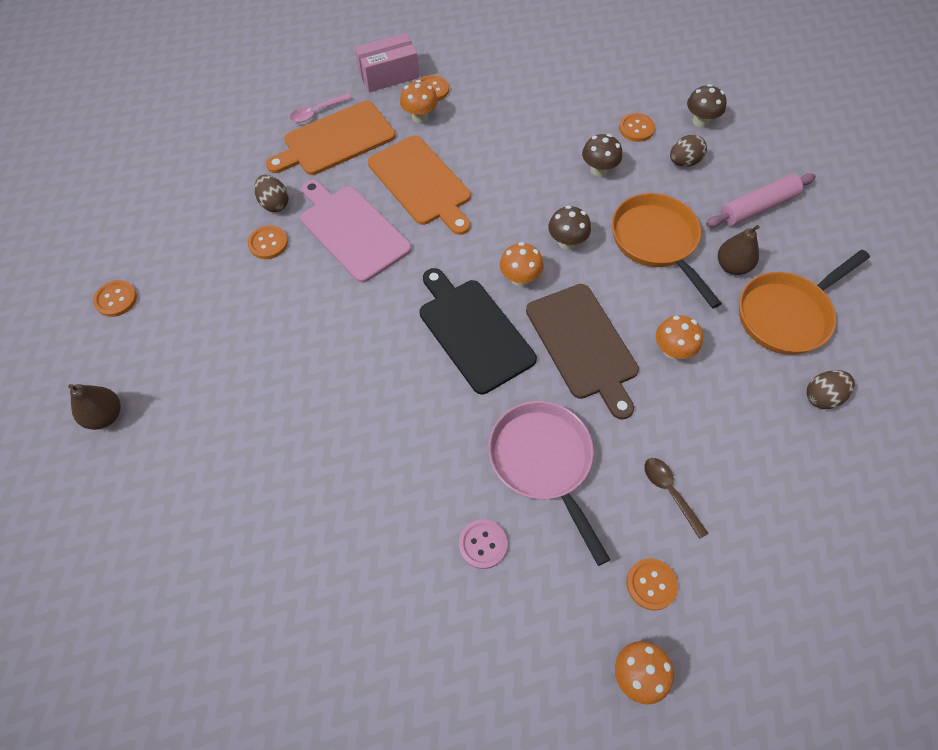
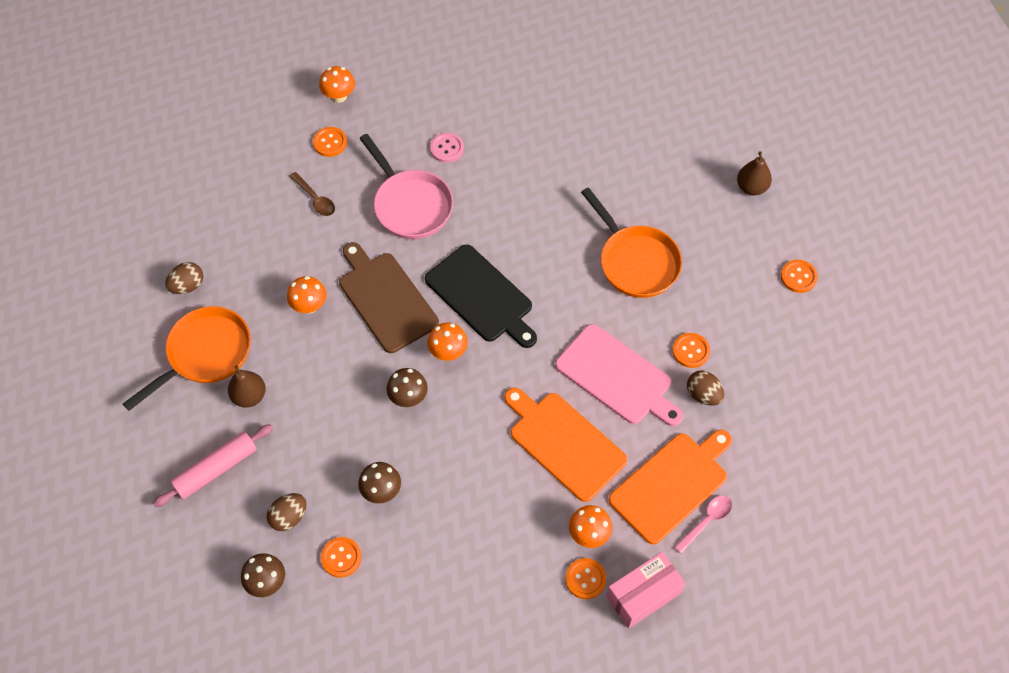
camera: 170 degrees right, 0 degrees up
(657, 242) = (320, 411): orange pan -> orange pan (635, 261)

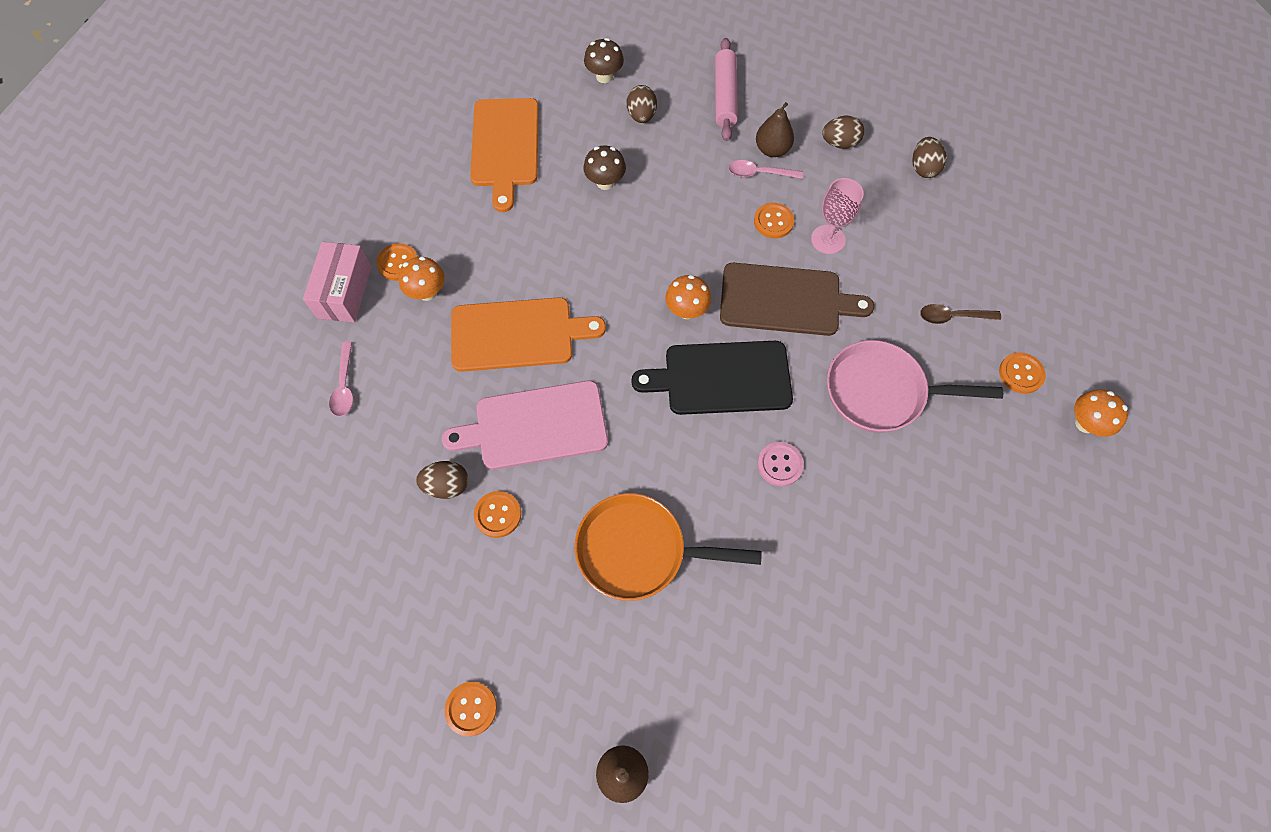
camera: 130 degrees right, 5 degrees up
(205, 354) = (839, 143): orange pan -> brown egg
(282, 389) = (759, 173): none -> pink spoon
(309, 306) = (828, 239): orange mushroom -> pink goblet
(341, 557) = (578, 127): orange button -> orange button (773, 221)
(408, 397) = (670, 252): brown mushroom -> none
(447, 148) = (933, 477): pink button -> pink button (780, 464)
(671, 484) = (400, 386): orange cutting board -> orange cutting board (505, 147)

